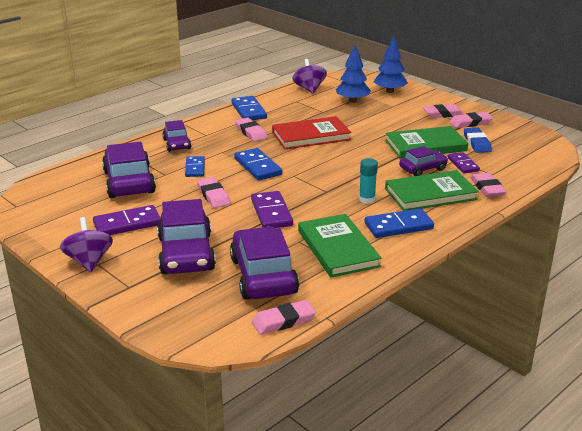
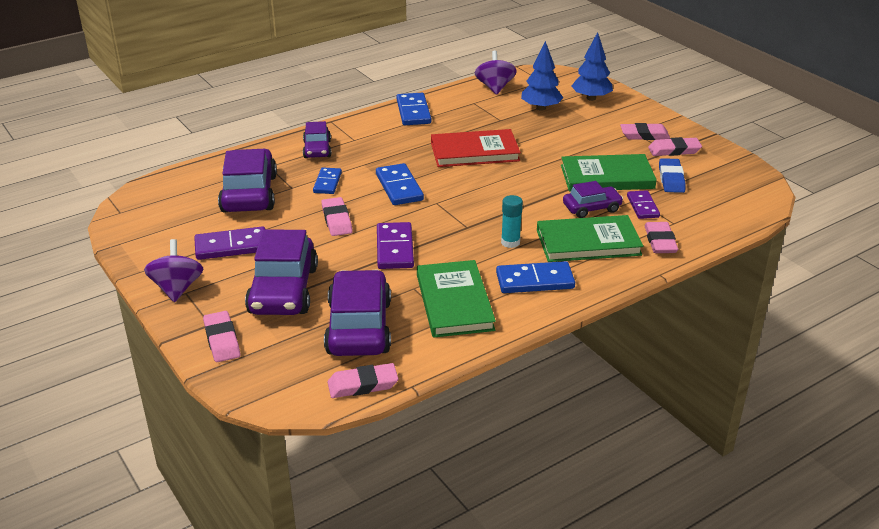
camera: 10 degrees right, 5 degrees up
(251, 132) = (406, 141): pink eraser -> pink eraser (222, 340)

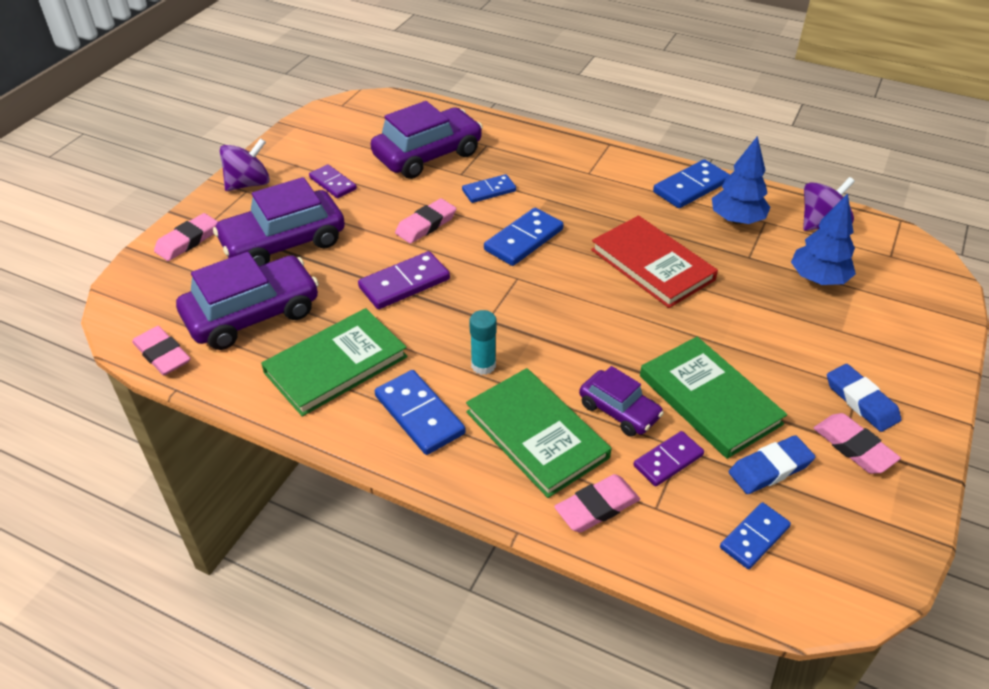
camera: 60 degrees right, 10 degrees up
(231, 246) = (333, 183): purple domino -> purple domino, size x0.66
(317, 149) = (545, 158): purple car -> none
(591, 98) = (901, 314): blue tree -> blue tree (737, 220)
(644, 135) = (861, 401): pink eraser -> blue eraser
(714, 201) = (754, 537): none -> blue domino

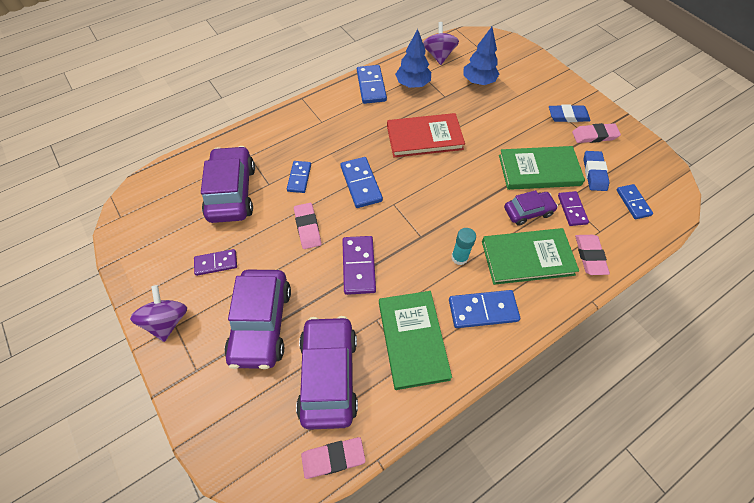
camera: 60 degrees left, 15 degrees up
(188, 241) = (206, 393): pink eraser -> none

